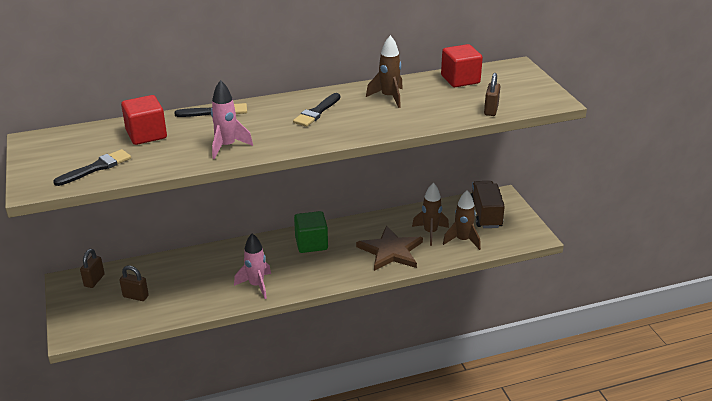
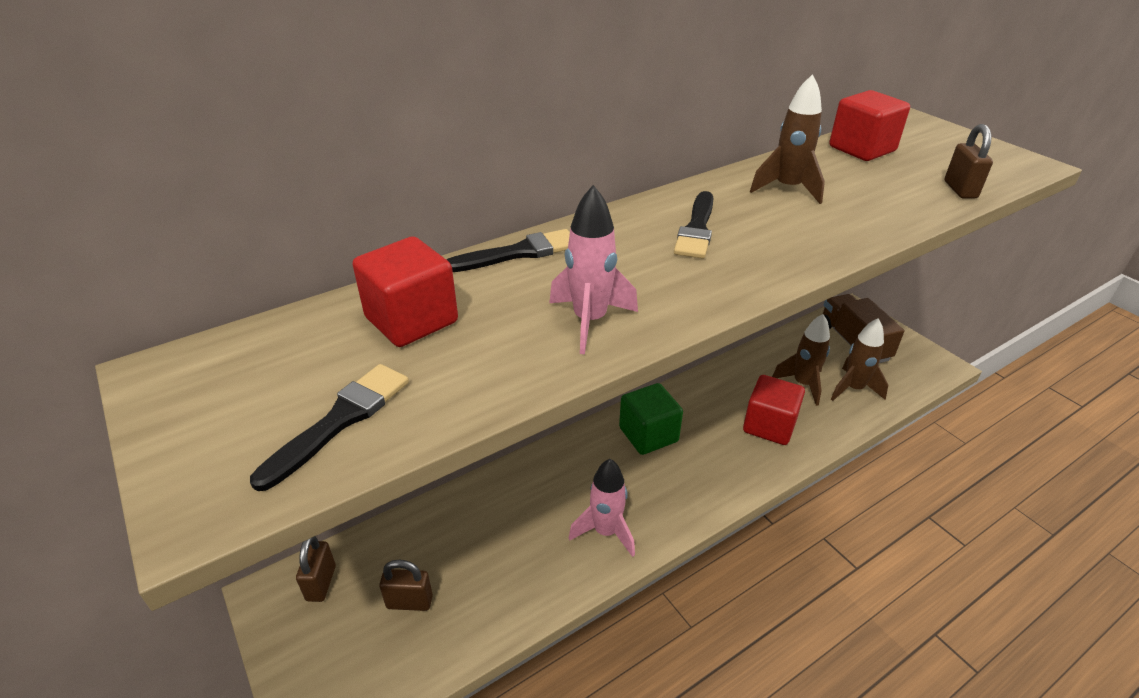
camera: 15 degrees left, 5 degrees up
(391, 251) = (769, 425): brown star -> red cube

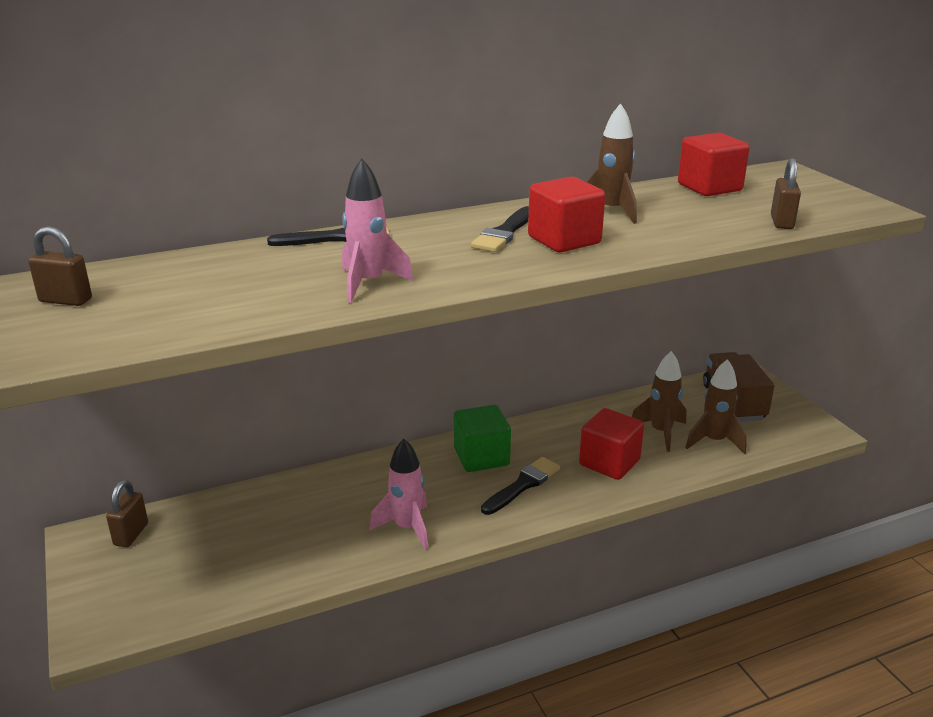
camera: 10 degrees right, 10 degrees down
(340, 420) = (137, 323): black brush -> black brush (522, 485)
(409, 602) = (204, 557): brown padlock -> brown padlock (65, 300)
(411, 320) = (223, 272): red cube -> red cube (564, 240)

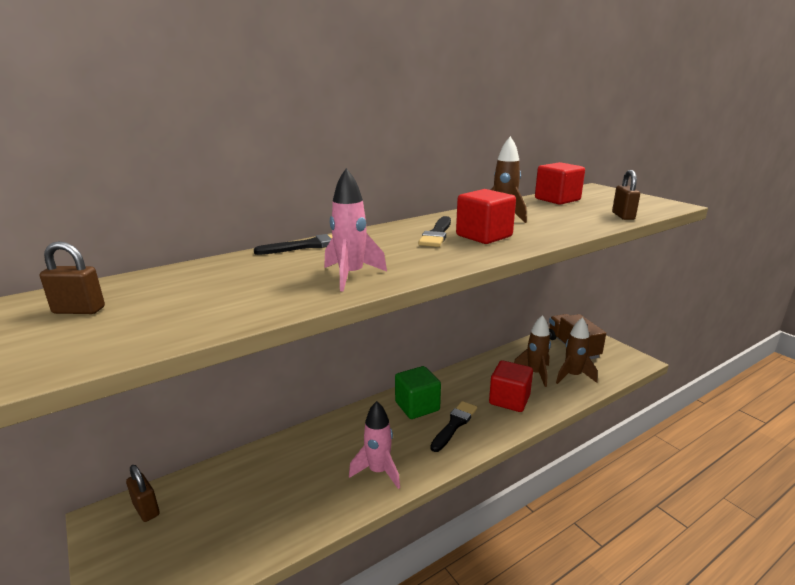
camera: 10 degrees left, 5 degrees down
(131, 534) = (146, 509): brown padlock -> brown padlock turned 45 degrees counterclockwise

